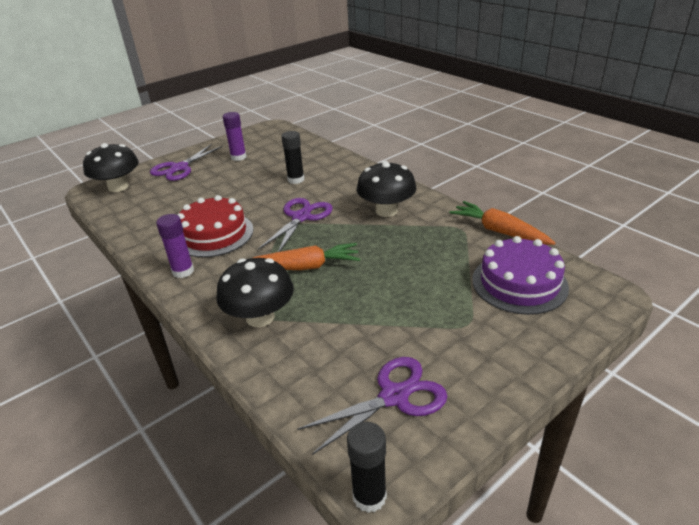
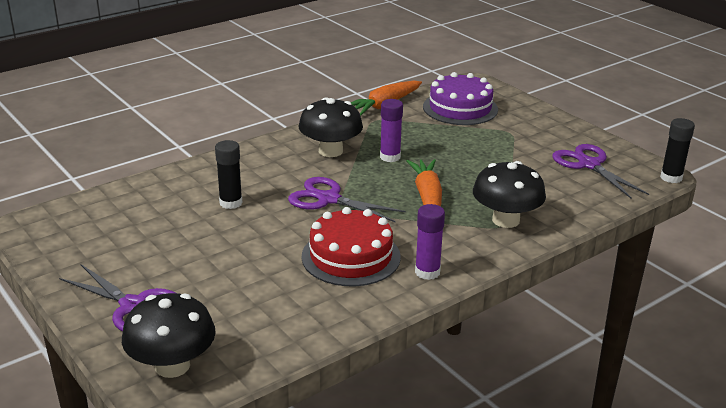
camera: 90 degrees left, 5 degrees down
(238, 157) = (129, 250): purple glue stick -> purple glue stick (390, 157)

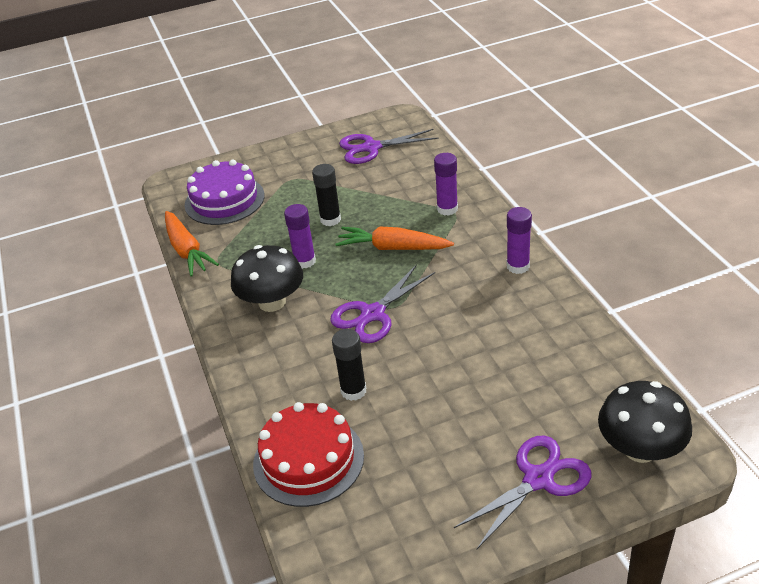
camera: 70 degrees left, 10 degrees up
(351, 256) = (482, 310): red cake -> red cake (308, 460)
(506, 220) = (447, 209): black mushroom -> purple glue stick
(671, 178) = (409, 114): black glue stick -> black glue stick (330, 219)

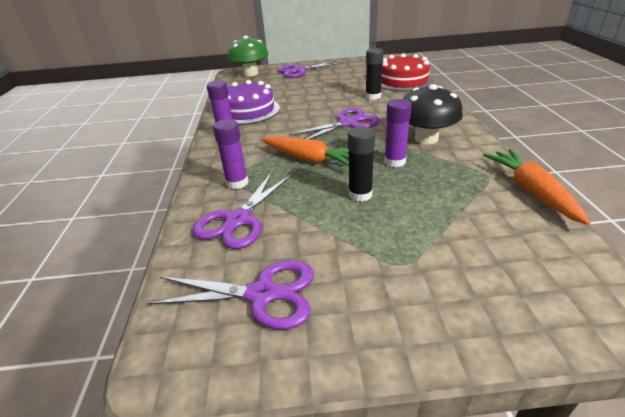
camera: 165 degrees left, 5 degrees down
(224, 200) = (505, 249): purple cake -> purple cake (248, 111)
(419, 181) = (238, 220): none -> purple scissors
(640, 449) = (251, 73): black mushroom -> green mushroom

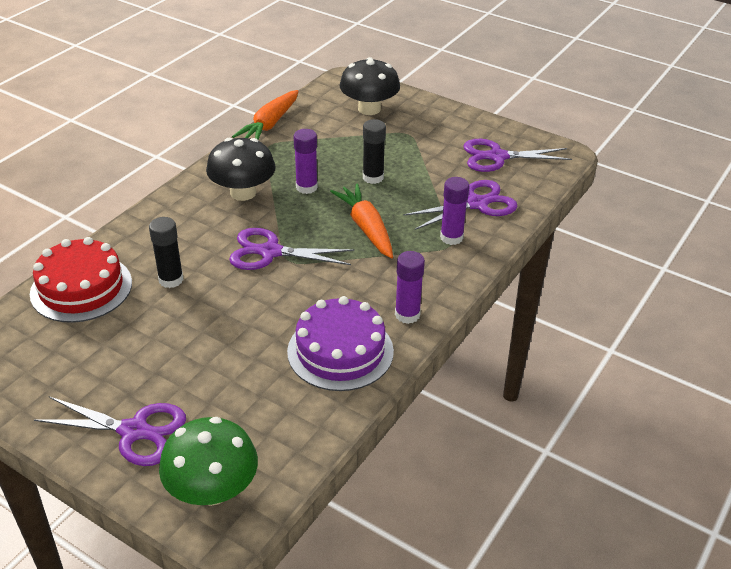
camera: 145 degrees left, 5 degrees up
(262, 294) = (497, 157): purple scissors -> purple scissors turned 45 degrees counterclockwise
(500, 274) = (369, 109): none -> black mushroom

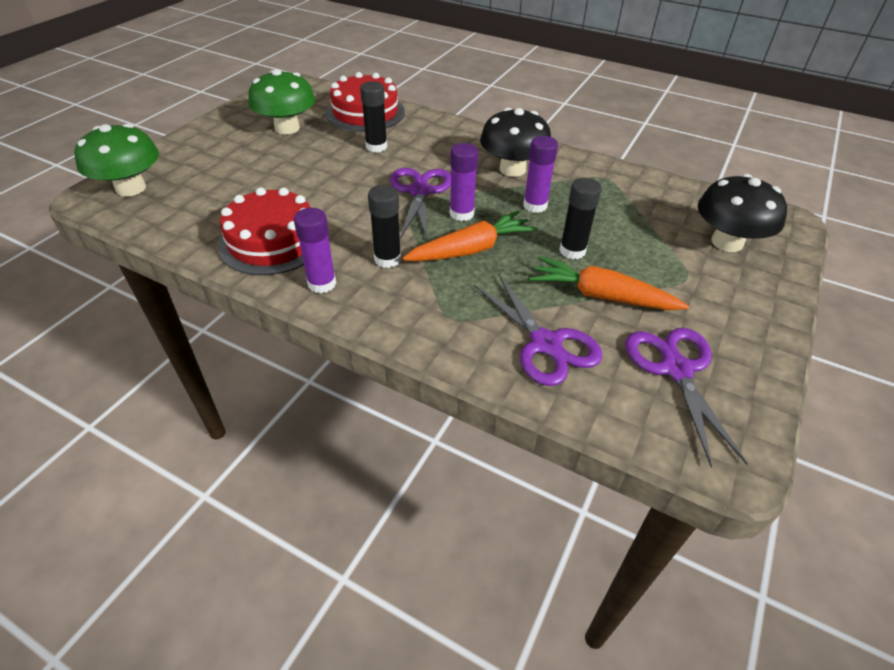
camera: 85 degrees right, 5 degrees up
(97, 356) = (287, 128): none -> green mushroom
(134, 431) = (204, 151): purple scissors -> none
(270, 124) = (645, 175): orange carrot -> orange carrot (602, 296)
(340, 351) = (272, 241): purple cake -> red cake
(375, 275) = (387, 259): none -> black glue stick
(451, 237) = (465, 318): purple glue stick -> purple glue stick (461, 214)

